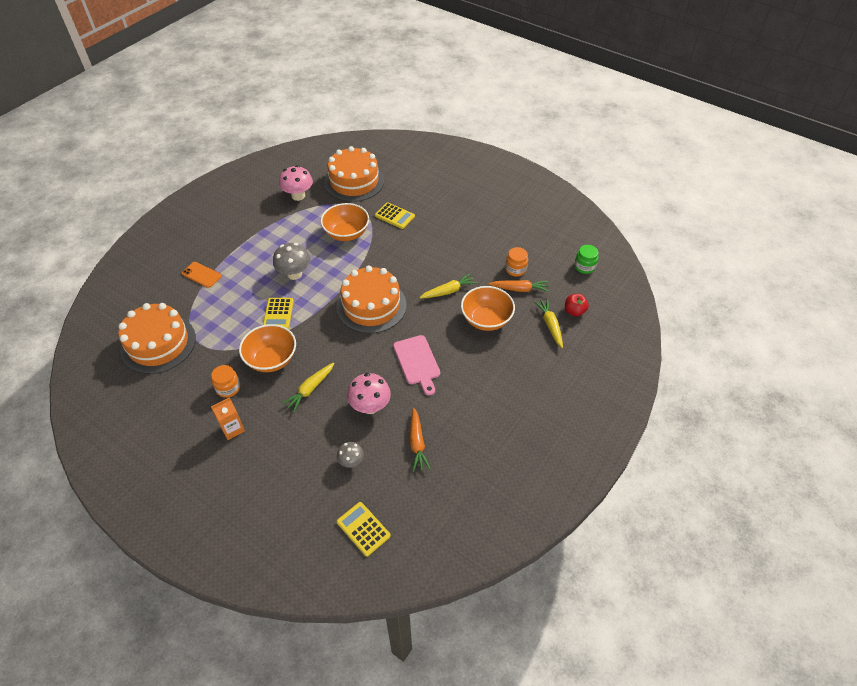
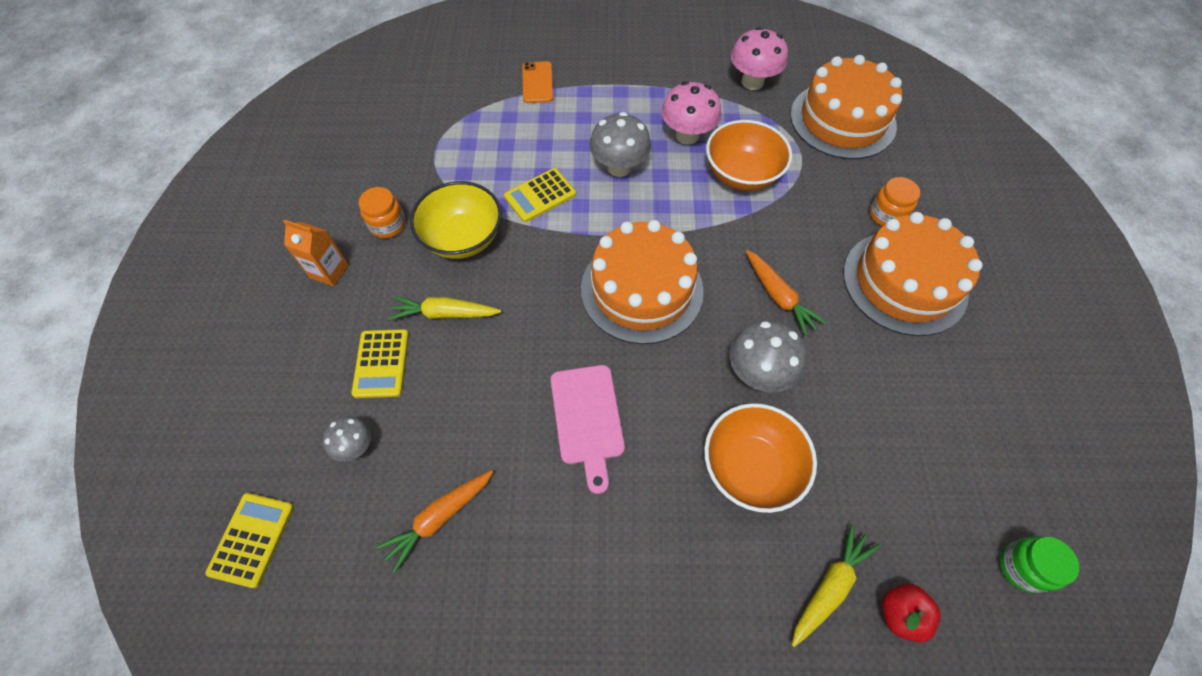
camera: 55 degrees right, 10 degrees up
(158, 343) = (406, 116): orange cake -> orange cake (904, 282)
(271, 359) = (463, 238): orange bowl -> yellow bowl
(370, 406) = (464, 407): pink mushroom -> pink mushroom (687, 135)
(395, 216) = (831, 207): yellow calculator -> yellow calculator (381, 363)
(417, 362) = (587, 419): pink cutting board -> pink cutting board turned 45 degrees counterclockwise
(448, 291) = (758, 373): yellow carrot -> grey mushroom
(515, 269) = (897, 446): orange jar -> orange jar (886, 215)
(519, 289) = (861, 481): orange carrot -> orange carrot (778, 297)

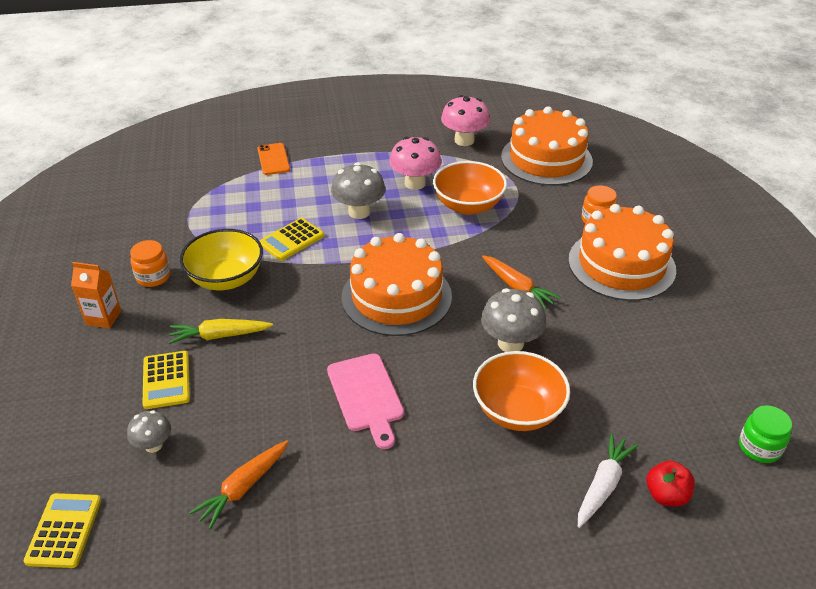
camera: 10 degrees left, 20 degrees down
(830, 587) = (603, 485): yellow carrot -> white carrot

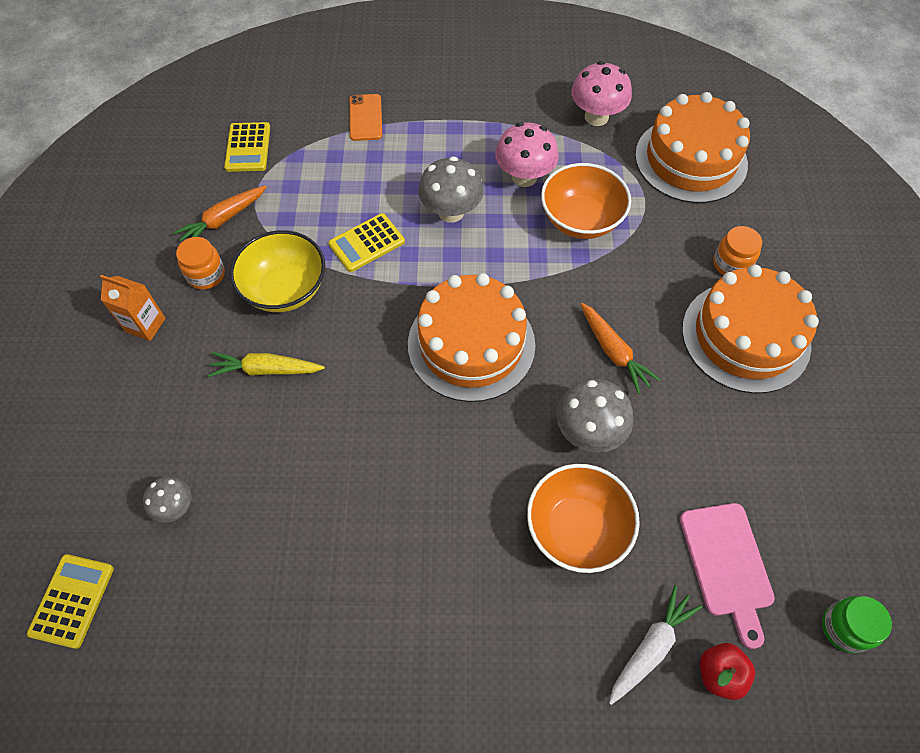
camera: 10 degrees right, 20 degrees up
(166, 380) = (201, 422): yellow calculator -> yellow calculator (248, 148)
(243, 487) = (260, 579): orange carrot -> orange carrot (223, 220)
(366, 396) = (412, 479): pink cutting board -> pink cutting board (727, 564)

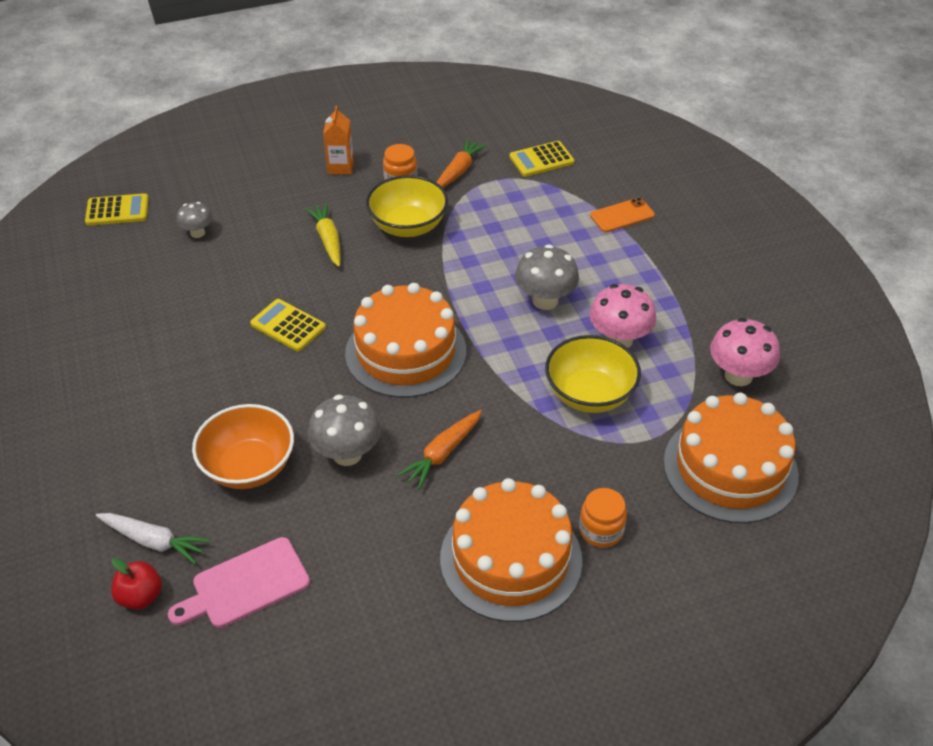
camera: 70 degrees right, 15 degrees down
(223, 220) = (458, 171): orange carrot -> orange carrot turned 90 degrees clockwise
(367, 243) = (480, 258): yellow calculator -> yellow calculator (288, 326)
(581, 220) = (589, 394): orange bowl -> yellow bowl
(845, 628) = (206, 693): green jar -> none

